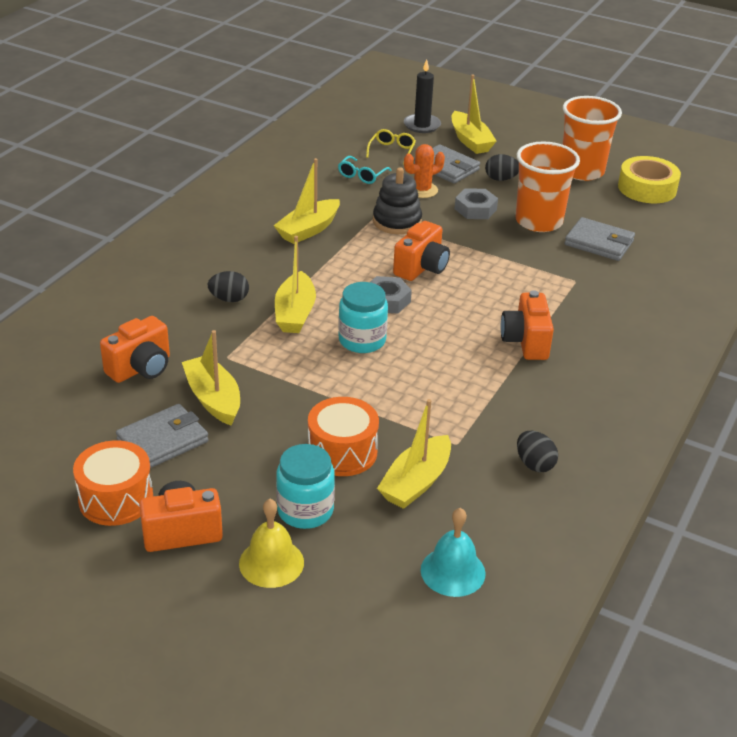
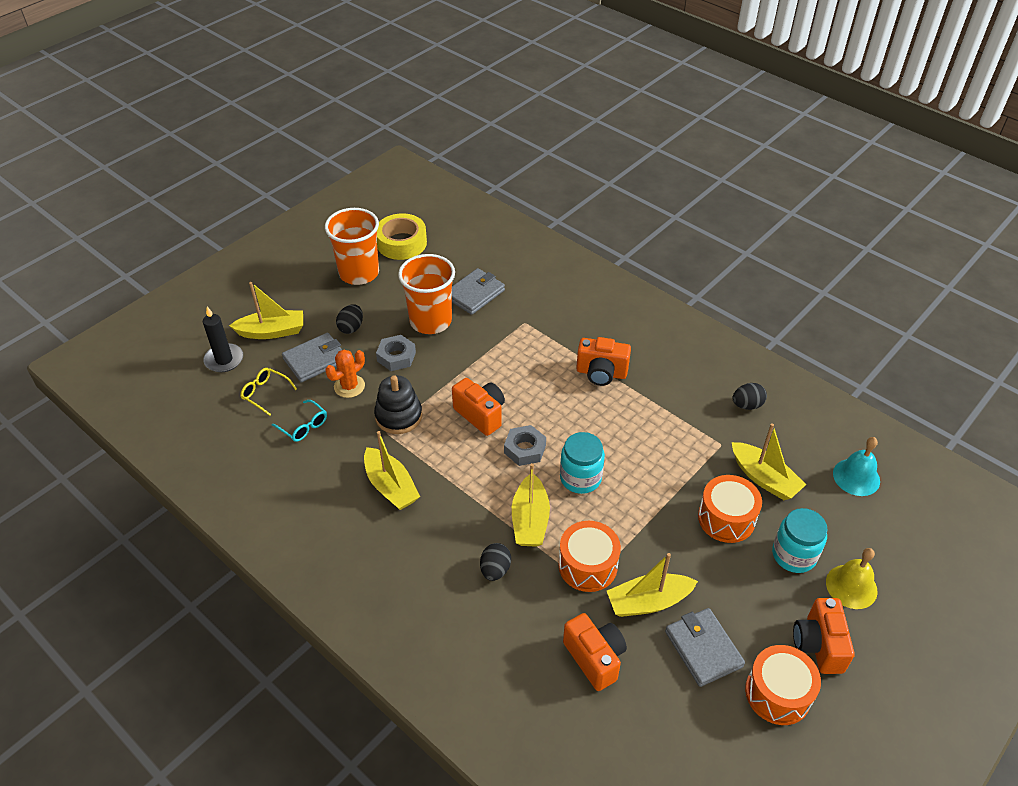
camera: 75 degrees left, 10 degrees up
(249, 355) = (587, 565): none -> orange drum
(295, 313) = (530, 520): yellow boat -> yellow boat turned 75 degrees clockwise
(422, 190) = (349, 386): orange cactus -> orange cactus turned 60 degrees clockwise

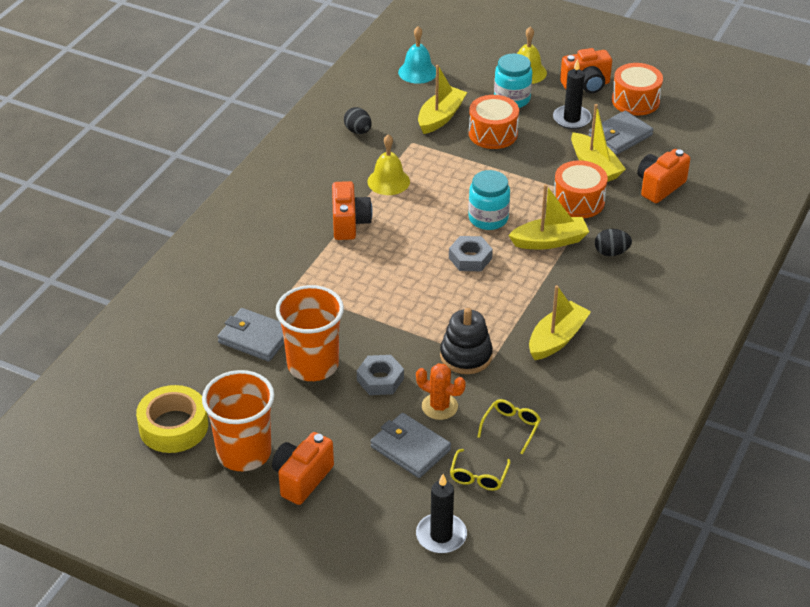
camera: 105 degrees left, 5 degrees down
(272, 331) = (377, 505): yellow boat -> none
(304, 426) = (511, 427): turquoise glasses -> yellow glasses
(351, 327) = (346, 432): black egg -> none
(481, 415) = (439, 296): orange camera -> orange camera (302, 479)
(658, 412) = (388, 181): none -> yellow bell
(745, 606) = (571, 119): none -> black candle

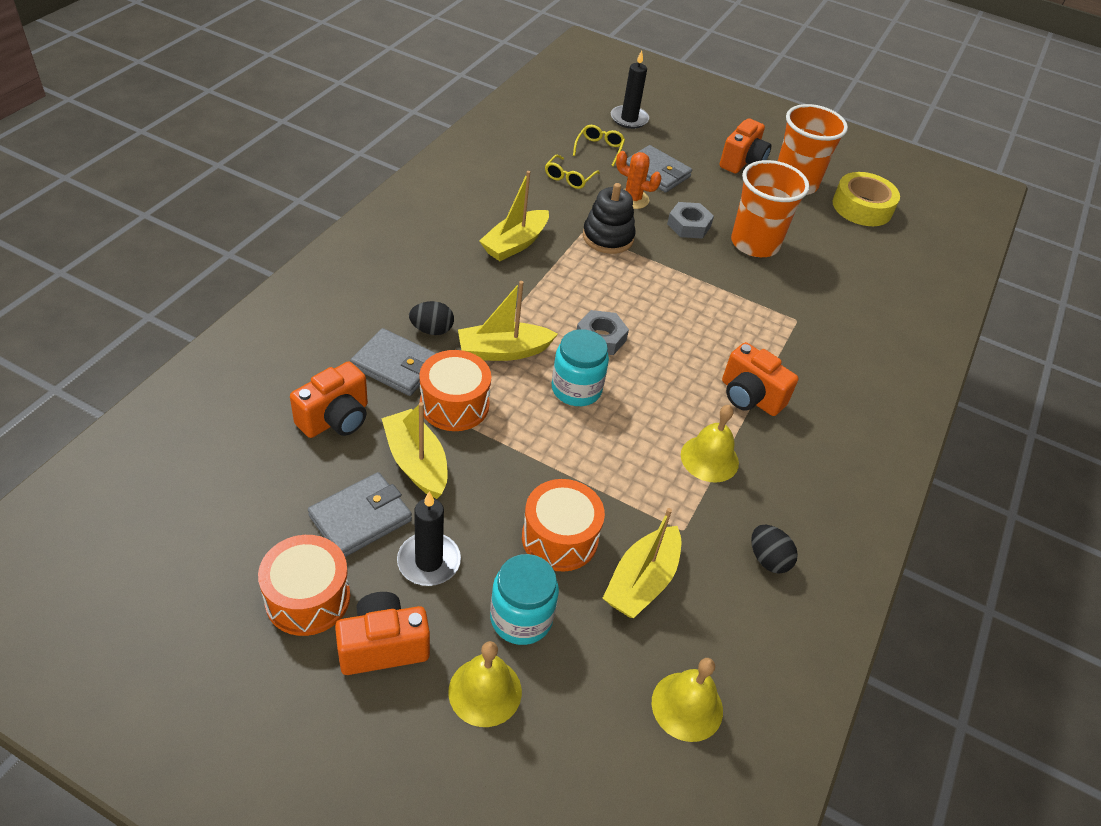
camera: 175 degrees right, 5 degrees up
(255, 338) = (818, 273): grey wallet -> grey wallet (396, 365)
(349, 223) = (749, 397): orange camera -> orange camera turned 45 degrees counterclockwise
(417, 72) = (687, 706): turquoise bell -> yellow bell

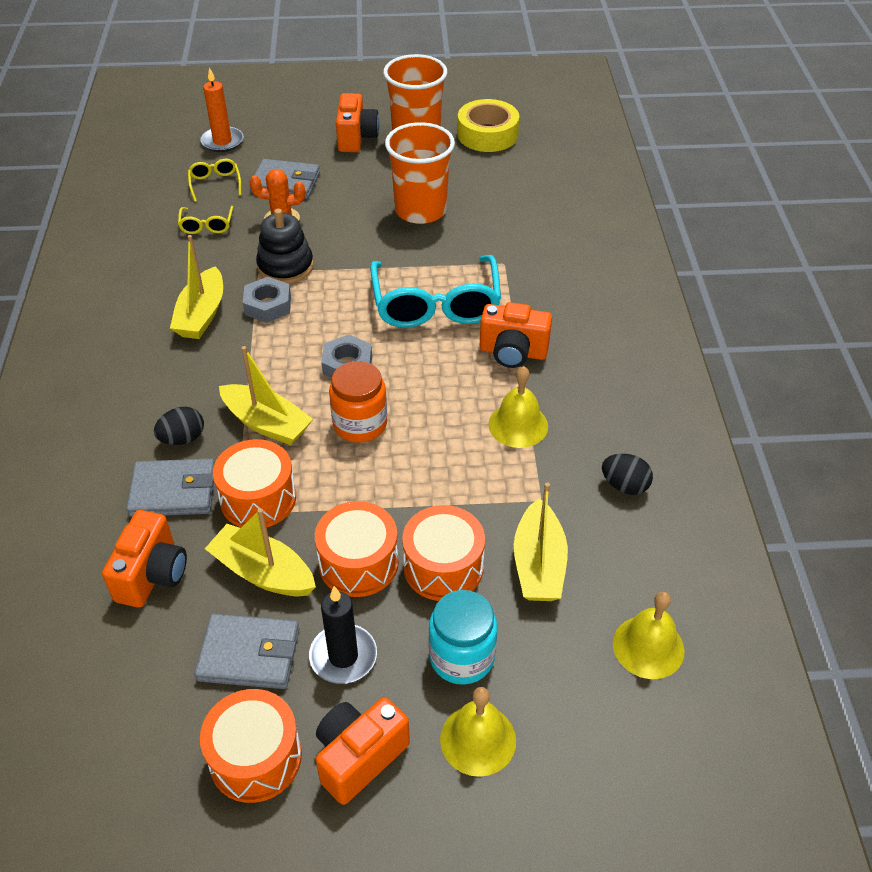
camera: 25 degrees left, 0 degrees up
(360, 518) = (249, 654): grey wallet -> grey wallet turned 75 degrees clockwise
(494, 496) = (358, 563): none -> orange drum
(503, 351) = (267, 423): yellow boat -> yellow boat turned 105 degrees counterclockwise
(576, 389) = (360, 424): turquoise jar -> orange jar
(629, 119) = (222, 141): black candle -> orange candle
(689, 225) = (351, 220): grey nut -> grey nut (268, 305)
(711, 326) = (436, 305): none -> turquoise glasses

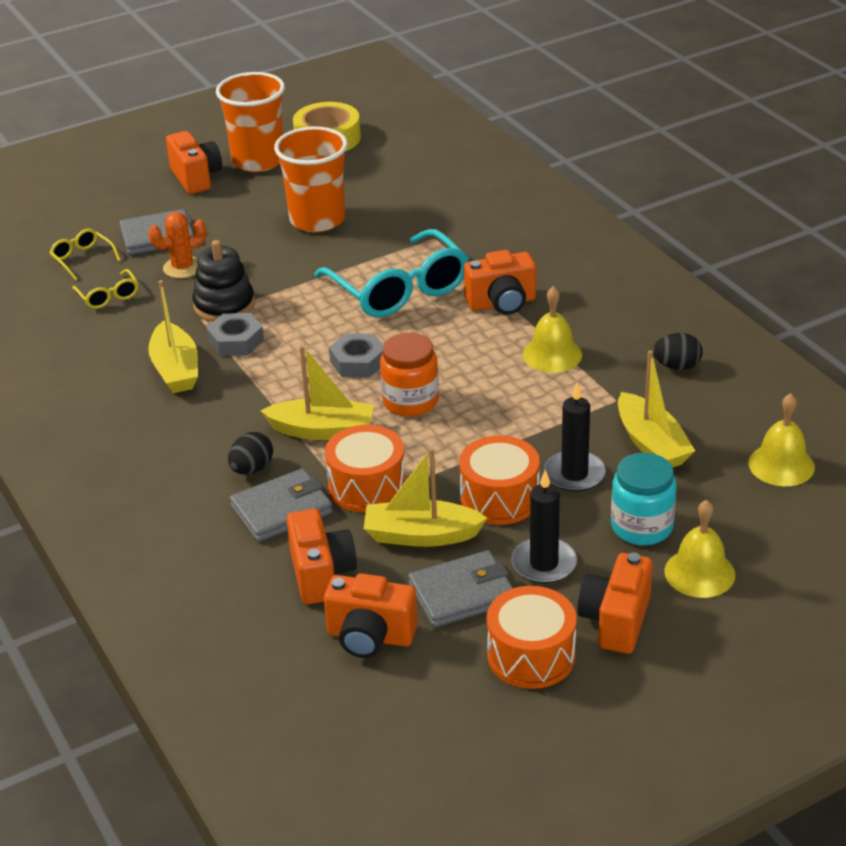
camera: 25 degrees left, 10 degrees down
(139, 663) = (370, 637): none -> orange camera
(222, 141) = (54, 220): orange candle -> none
(443, 567) = (574, 474): orange drum -> black candle

